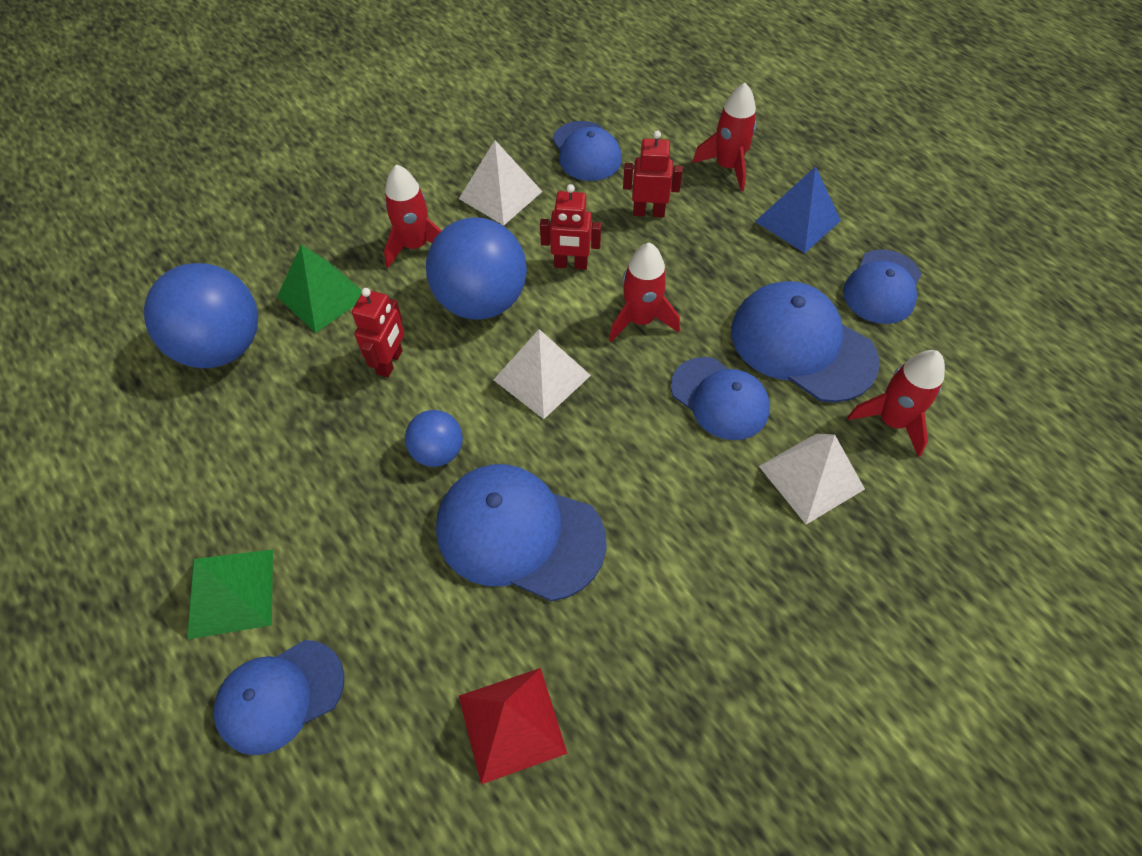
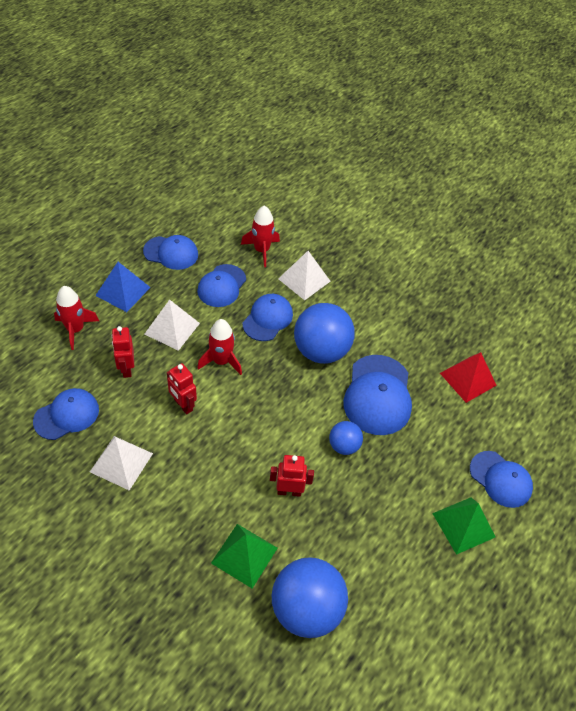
camera: 110 degrees left, 5 degrees down
(416, 246) = (183, 506): red rocket -> none
(481, 301) = (226, 450): blue ball -> blue ball (321, 351)
(541, 377) = (277, 404): white pyramid -> white pyramid (172, 328)
(571, 265) = (183, 405): red robot -> red robot turned 150 degrees clockwise
(802, 345) = (222, 286): blue cap -> blue cap, size x0.67

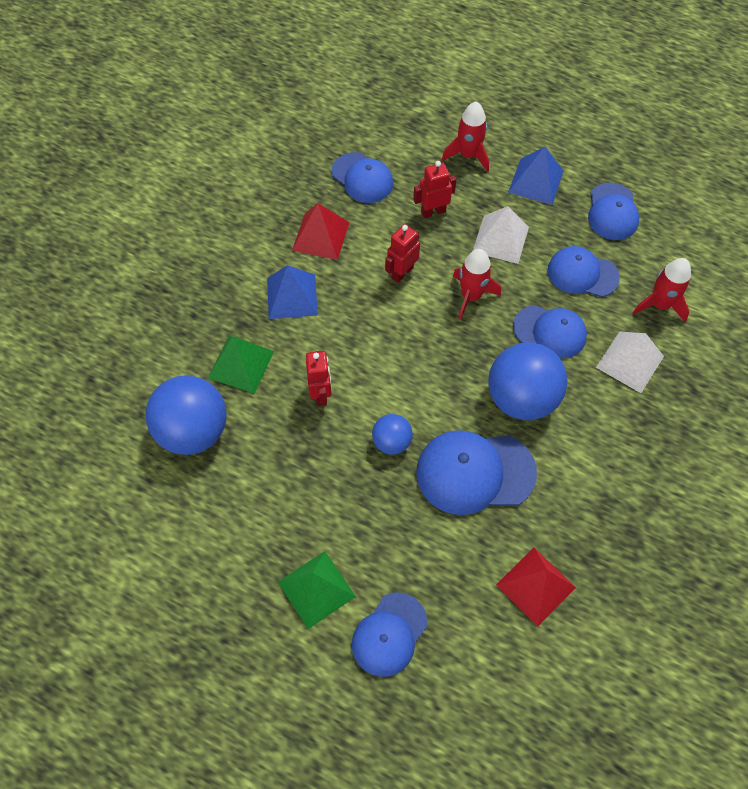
camera: 85 degrees right, 10 degrees up
(121, 462) = (321, 236): white pyramid -> red pyramid
(181, 498) = (292, 296): none -> blue pyramid

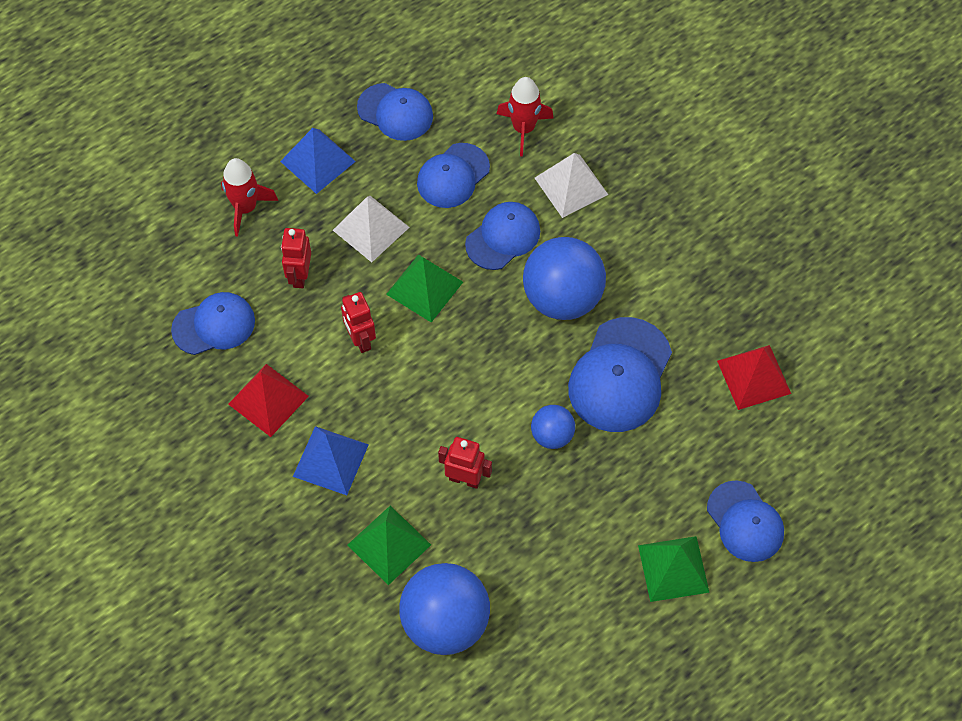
camera: 65 degrees left, 0 degrees up
(471, 296) = (424, 288): red rocket -> green pyramid

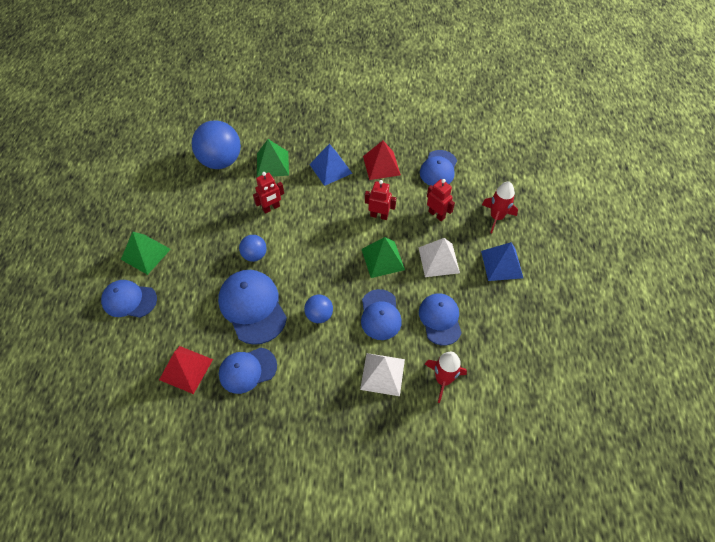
camera: 130 degrees right, 5 degrees down
(395, 112) = (507, 321): blue cap -> blue cap (247, 370)
(562, 297) = (319, 315): blue ball -> blue ball, size x0.52

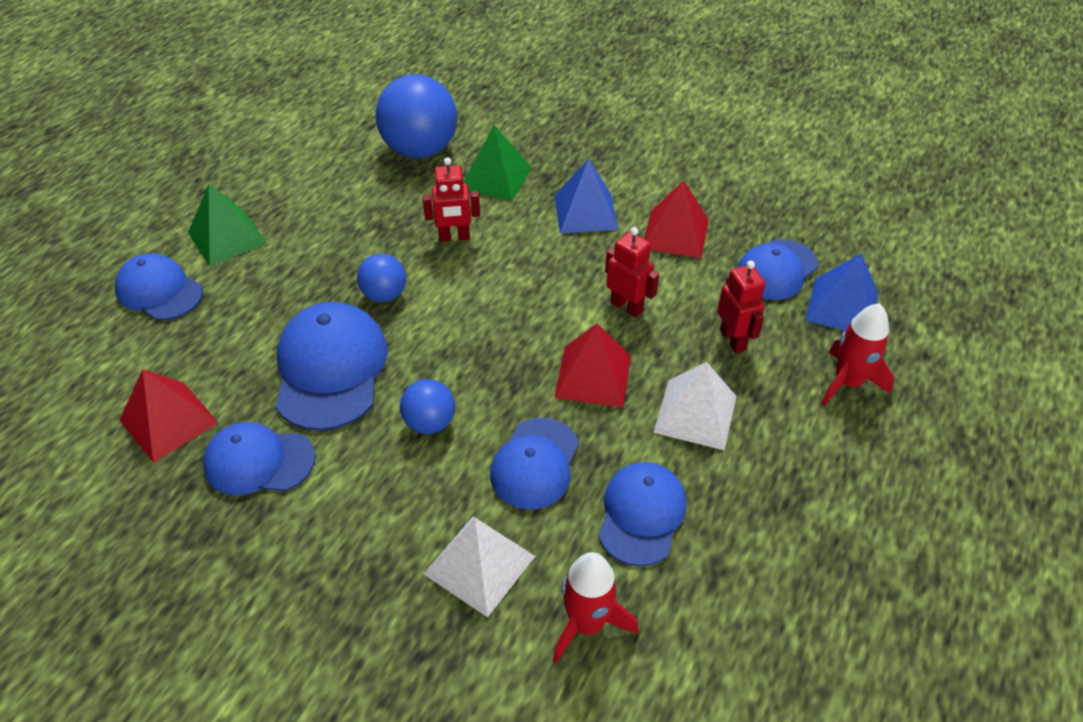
camera: 25 degrees right, 10 degrees down
(383, 259) = (593, 376): green pyramid -> red pyramid
(502, 264) = (816, 465): blue pyramid -> blue pyramid (842, 307)

